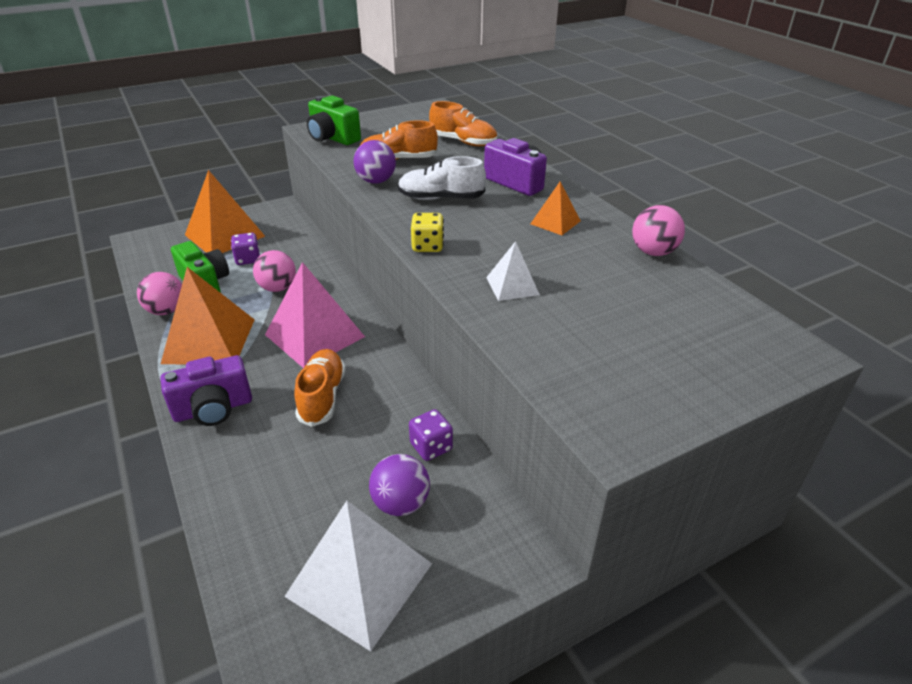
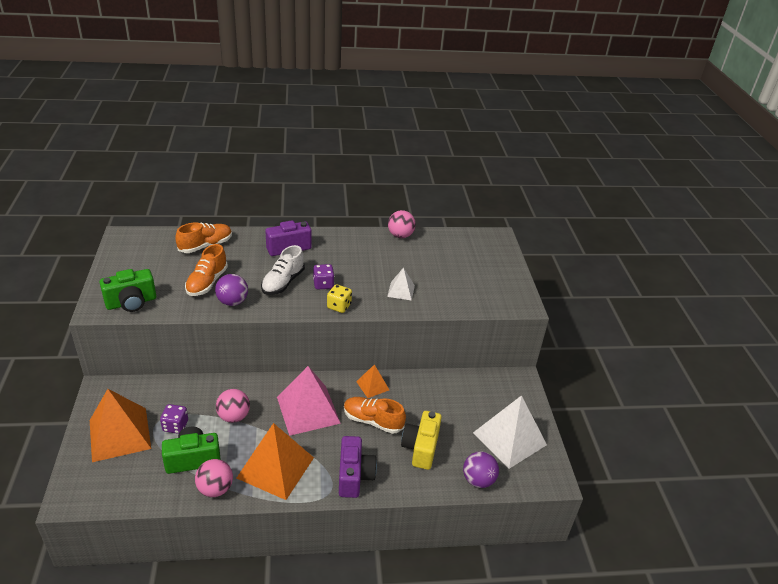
camera: 70 degrees left, 0 degrees up
(289, 462) = (421, 448): none -> yellow camera
(401, 503) = (470, 411): purple ball -> purple ball (478, 480)
(431, 447) = (438, 387): purple dice -> purple dice (323, 284)
(555, 222) = (347, 252): orange pyramid -> orange pyramid (372, 385)

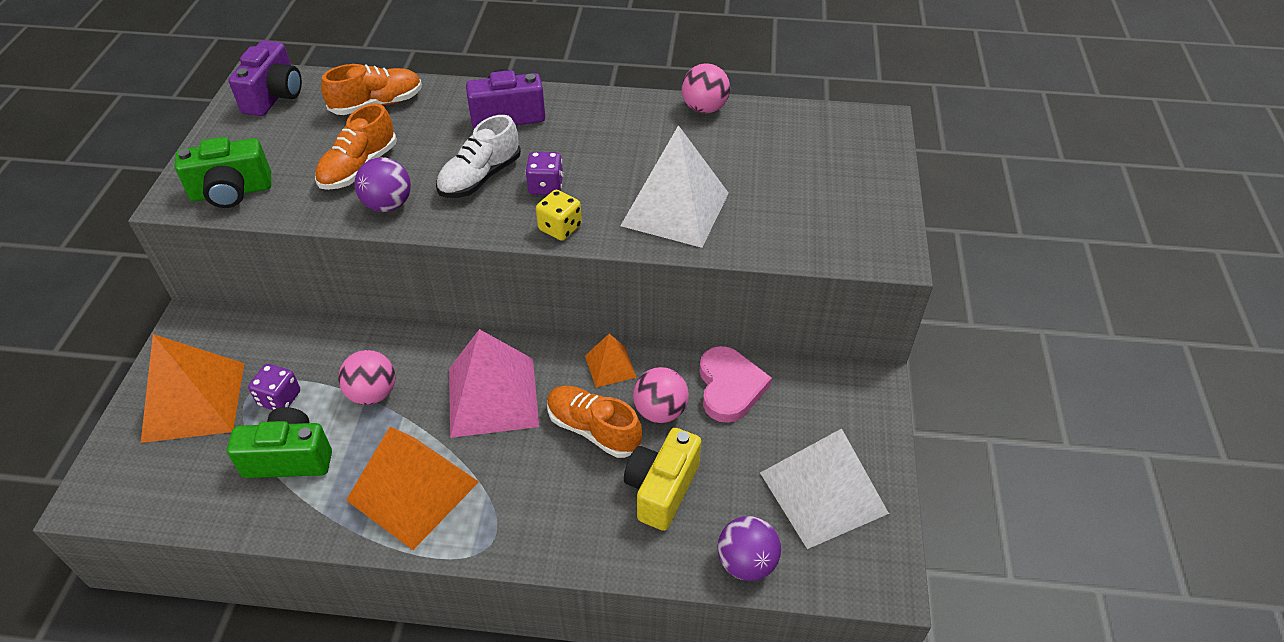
camera: 15 degrees right, 10 degrees up
(215, 489) = (309, 514): pink ball -> pink ball (660, 411)
(354, 476) = (535, 524): purple camera -> purple camera (274, 96)
(401, 291) = (675, 209): white pyramid -> white pyramid, size x1.99
(443, 389) = (729, 387): none -> pink heart

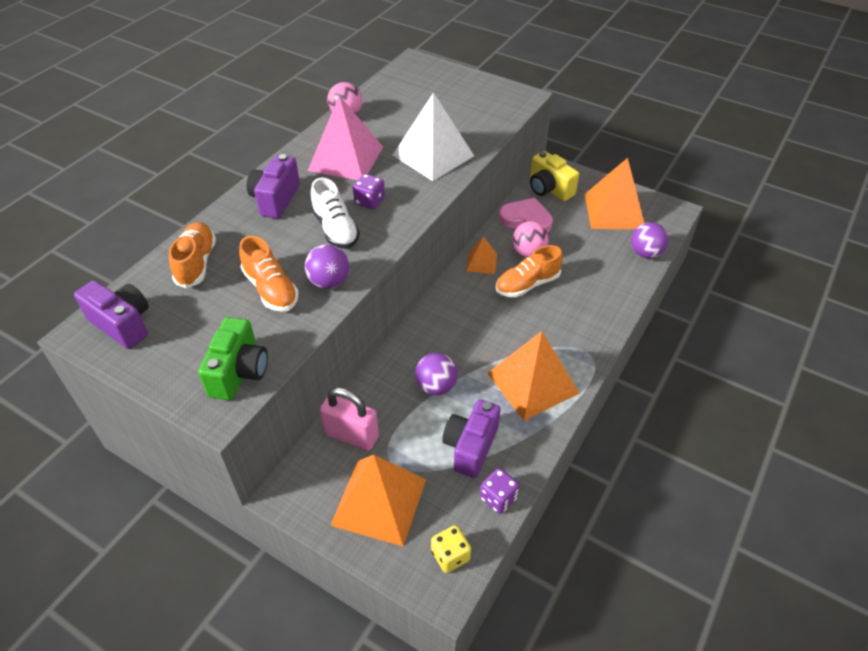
camera: 65 degrees left, 0 degrees up
(277, 345) = (351, 435): none -> pink padlock
(279, 398) = (409, 443): purple dice -> purple dice (498, 498)
(289, 458) = (470, 447): green camera -> purple camera
(372, 393) = (436, 386): pink ball -> purple ball
(492, 397) = (475, 323): pink pyramid -> pink pyramid (346, 158)
(560, 228) = (416, 206): yellow dice -> yellow dice (450, 555)
(661, 489) = (584, 269): yellow camera -> yellow camera (549, 189)
(823, 492) = (614, 211): white pyramid -> orange pyramid

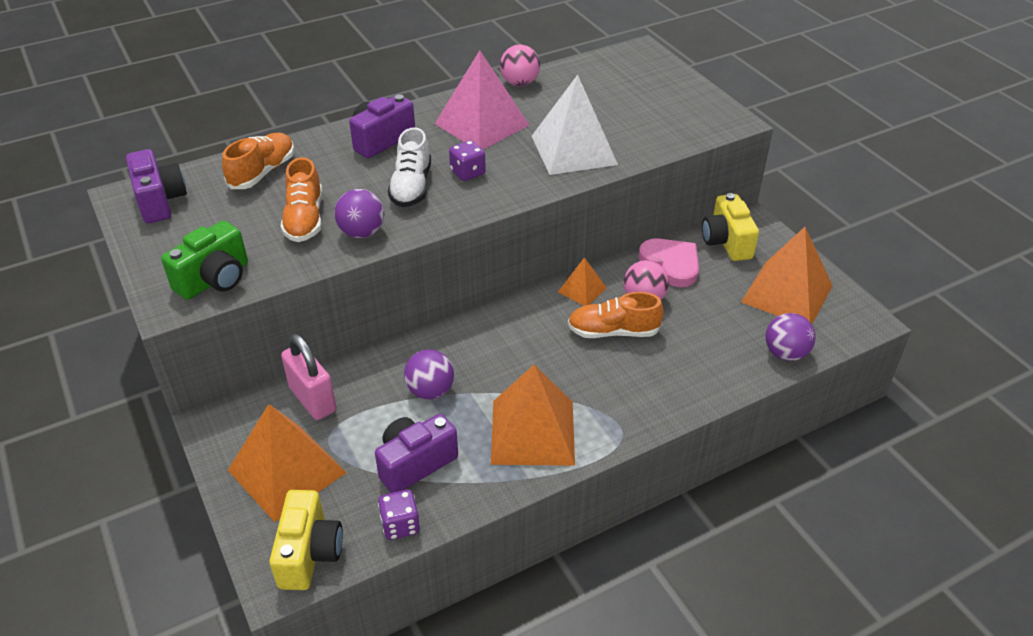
camera: 30 degrees right, 5 degrees down
(450, 555) = (309, 553): yellow dice -> yellow camera

